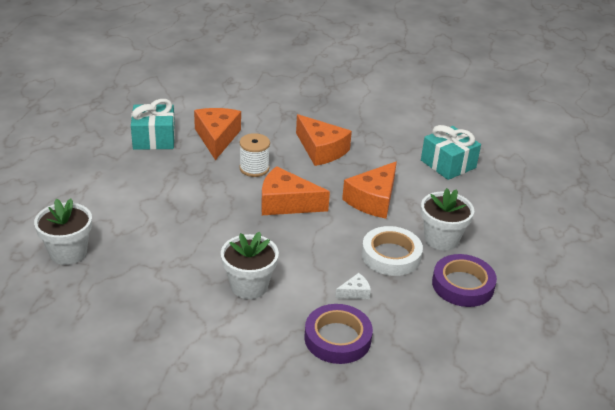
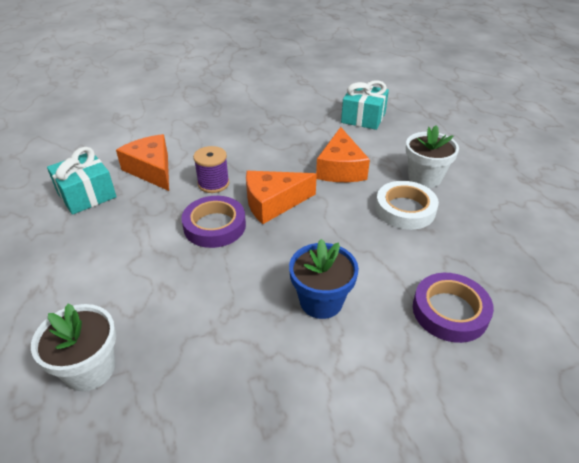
camera: 30 degrees left, 5 degrees up
(249, 286) = (321, 301): white flower pot -> blue flower pot
(254, 168) = (213, 183): white spool -> purple spool
(321, 150) = (256, 144): orange cheese -> none
(355, 292) = (415, 258): white cheese -> none
(462, 285) = (481, 208): purple tape -> purple tape (214, 226)

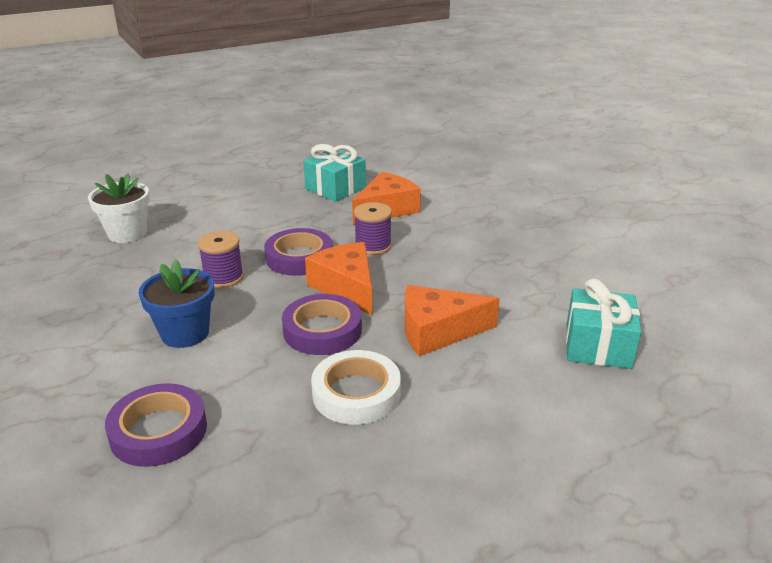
camera: 80 degrees right, 10 degrees down
(232, 276) = (223, 278): none -> purple spool
(330, 219) = (322, 330): none -> purple tape
(424, 178) = (444, 415): white flower pot -> none

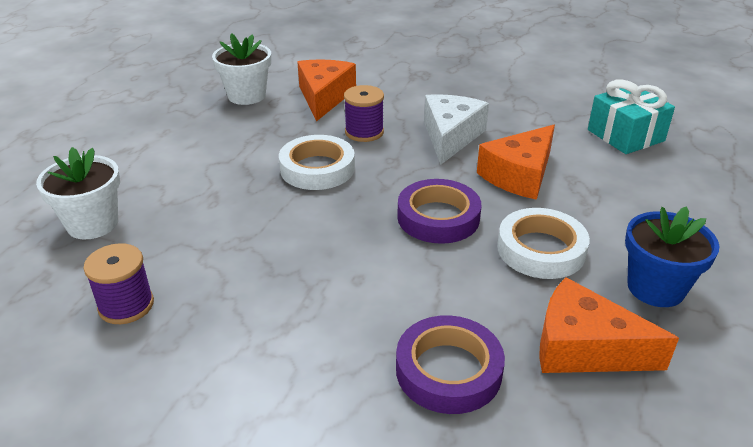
camera: 40 degrees left, 5 degrees up
(185, 333) = (327, 282): blue flower pot -> blue flower pot (655, 288)
(223, 278) = (277, 217): purple spool -> purple spool (126, 305)
(299, 257) = (317, 168): purple tape -> white tape
(335, 188) = (246, 96): turquoise gift -> white flower pot
(346, 287) = (399, 174): orange cheese -> orange cheese (584, 348)
(433, 277) = (450, 136): none -> white cheese

